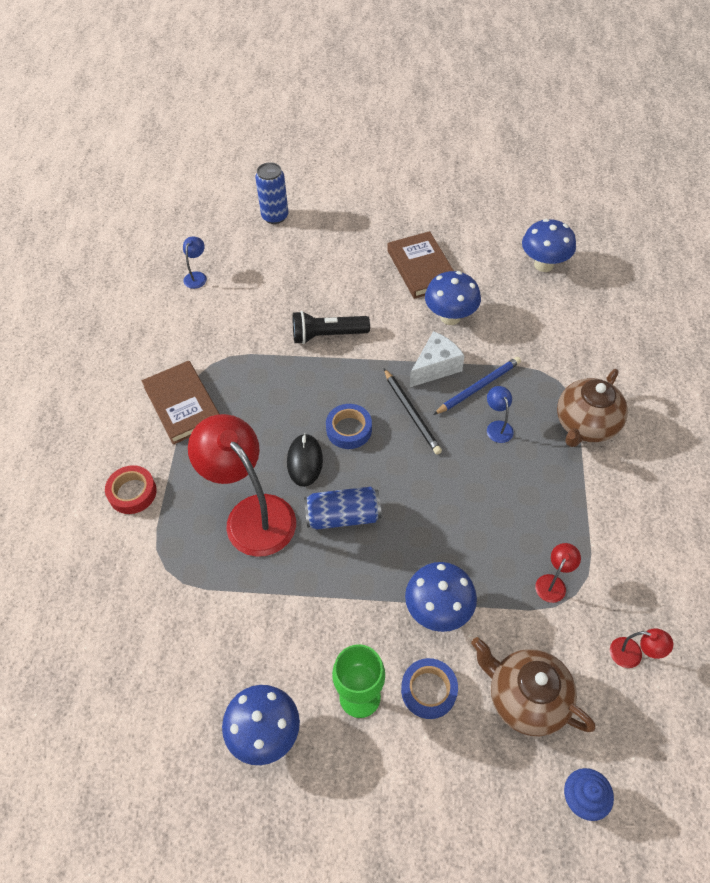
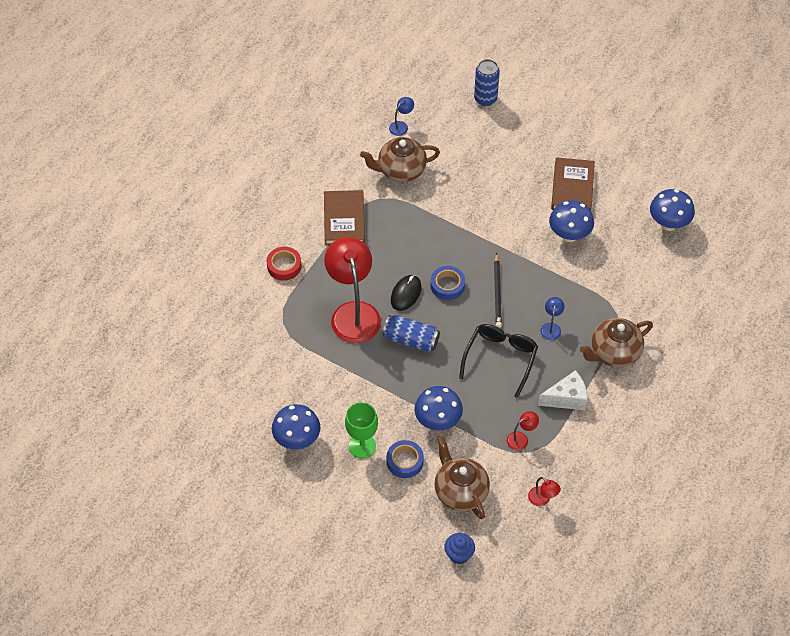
camera: 25 degrees right, 0 degrees up
(221, 323) = (400, 170): none -> brown teapot
(327, 335) = (471, 211): black flashlight -> none
(435, 367) = (534, 267): white cheese -> white cheese (567, 398)
(464, 490) = (500, 358): none -> black glasses
(478, 387) = (556, 294): blue pencil -> none

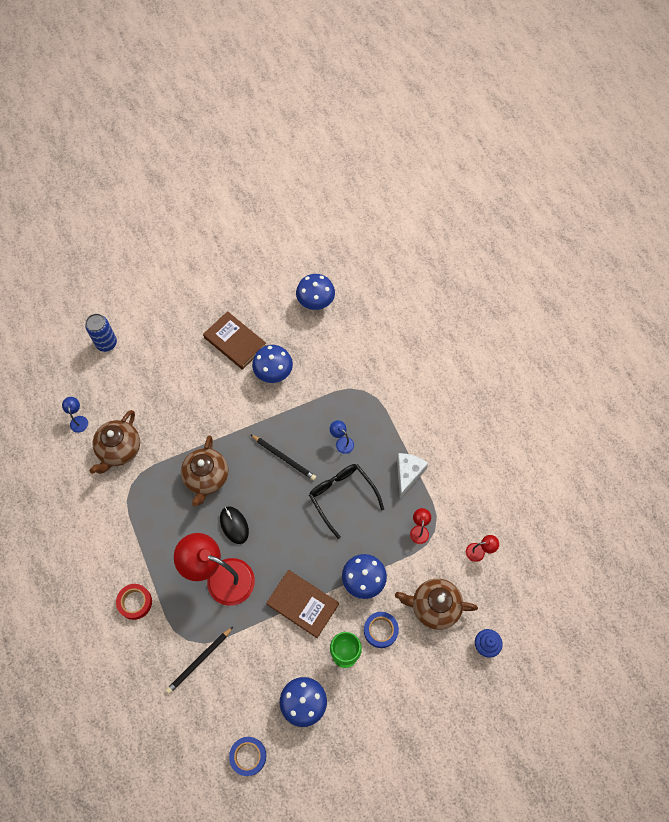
camera: 55 degrees left, 10 degrees up
(273, 342) = (199, 661): none -> black pencil
(344, 220) = (130, 524): brown book -> brown book (303, 604)
(411, 340) = (278, 550): blue can -> none
(447, 285) = (250, 489): blue tape -> blue tape (248, 756)
(614, 353) = (393, 415): brown teapot -> brown teapot (206, 478)

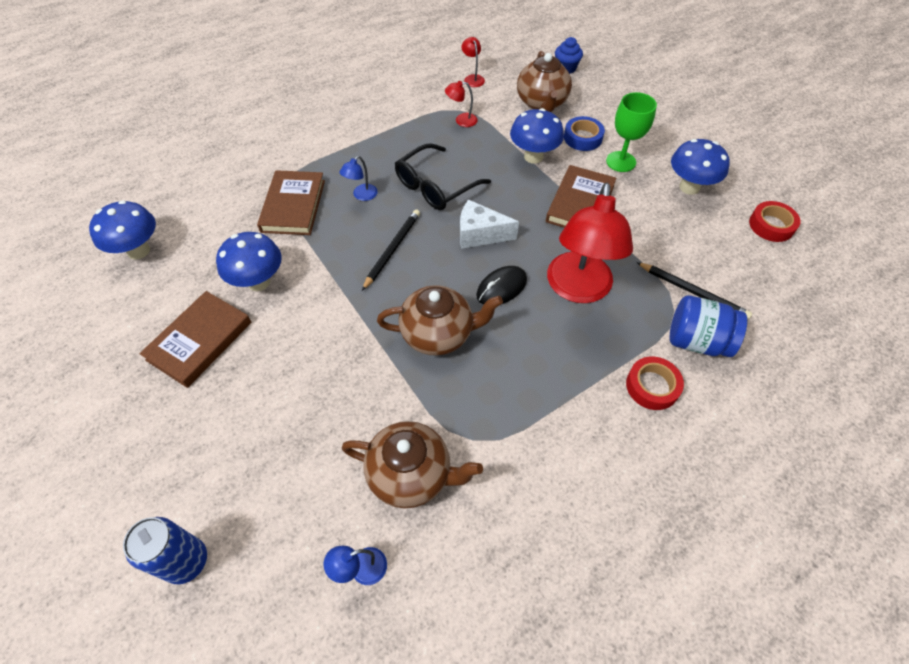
camera: 100 degrees left, 10 degrees down
(159, 646) = (696, 341): none -> blue jar
(248, 756) = (771, 225): blue tape -> red tape
(339, 395) = (293, 206): none -> brown book
(408, 474) = (395, 135): white cheese -> white cheese (480, 234)

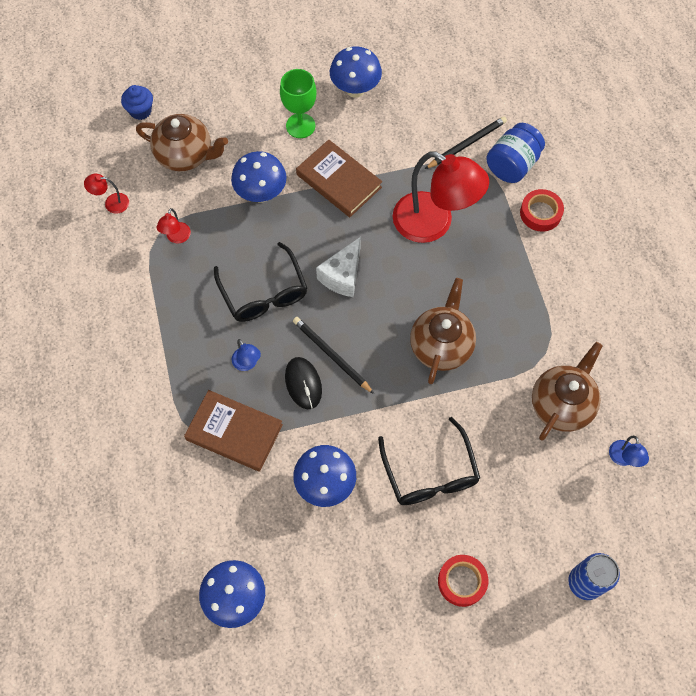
camera: 70 degrees left, 10 degrees up
(200, 341) = (378, 548): brown book -> none
(290, 363) = (430, 473): none -> black glasses
(501, 288) = (410, 280): black mouse -> black mouse (303, 384)
(582, 138) = (254, 142): blue tape -> none
(771, 225) = (421, 55): red tape -> red tape (462, 581)

